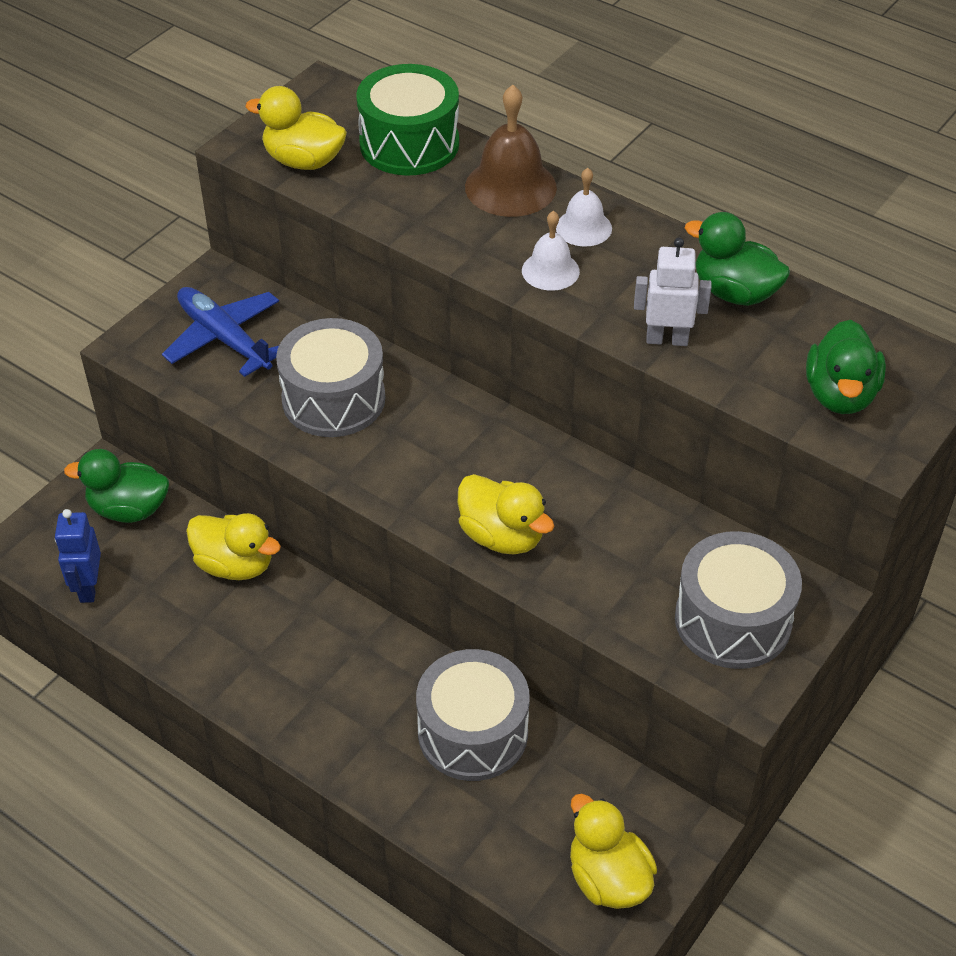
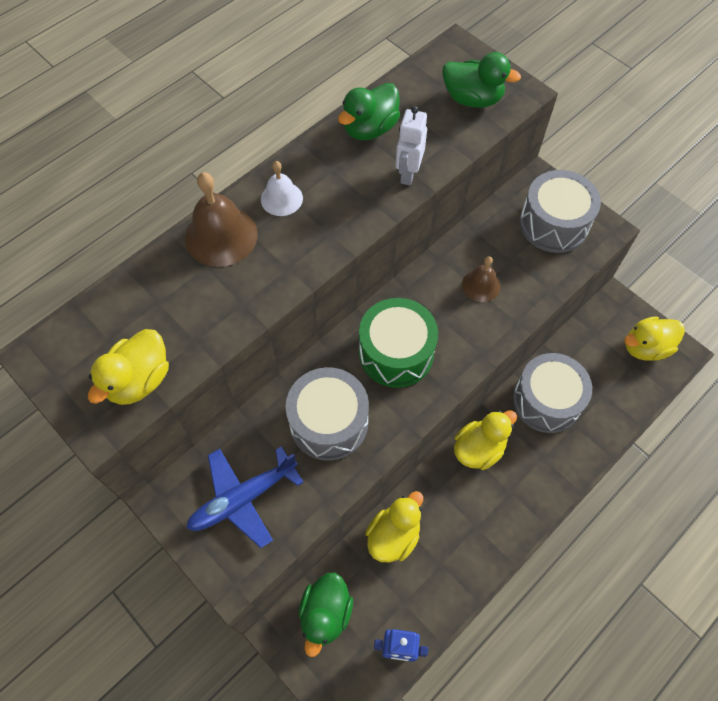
camera: 80 degrees left, 15 degrees up
(409, 144) = (143, 297): green drum -> green drum (396, 353)
(502, 536) = (476, 332): yellow duck -> yellow duck (479, 449)
(550, 270) = (324, 227): white bell -> none
(586, 535) = (481, 285): none -> brown bell

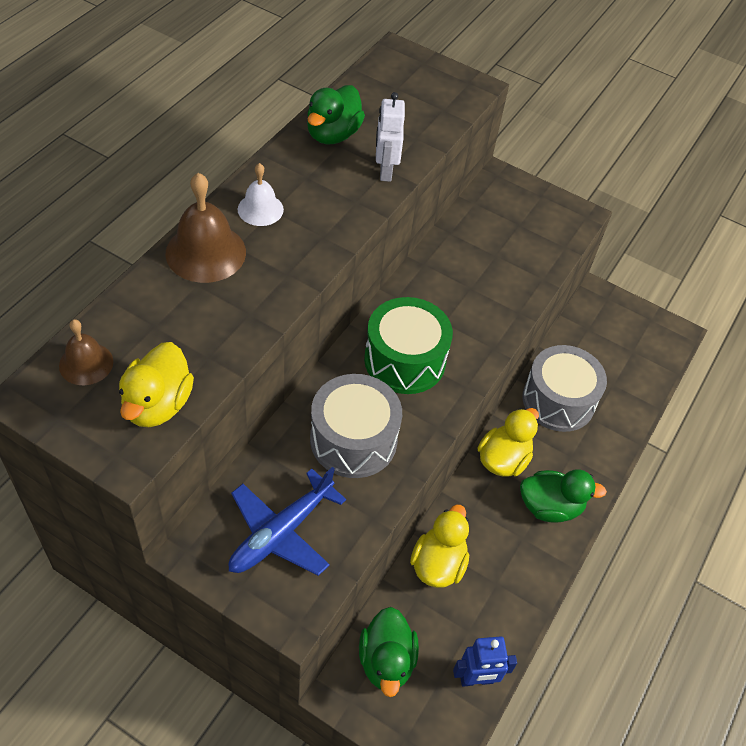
camera: 20 degrees left, 10 degrees down
(472, 99) = (428, 97): green duck -> green duck (550, 507)
(481, 285) = (473, 283): brown bell -> brown bell (86, 363)
(553, 224) = (527, 216): grey drum -> none
(645, 347) = (640, 333): yellow duck -> none

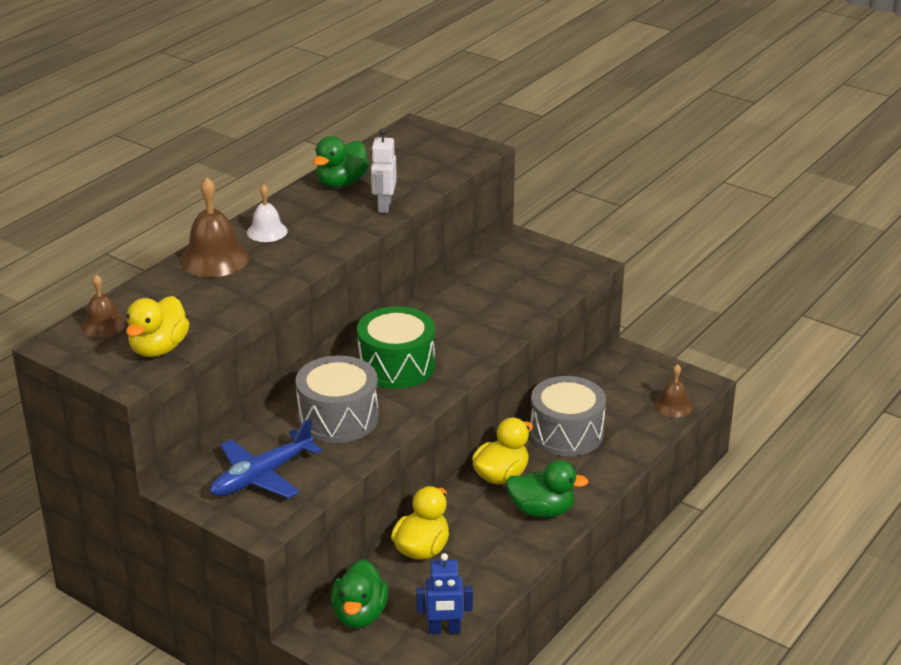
camera: 10 degrees right, 20 degrees down
(654, 363) = (673, 406): none -> brown bell

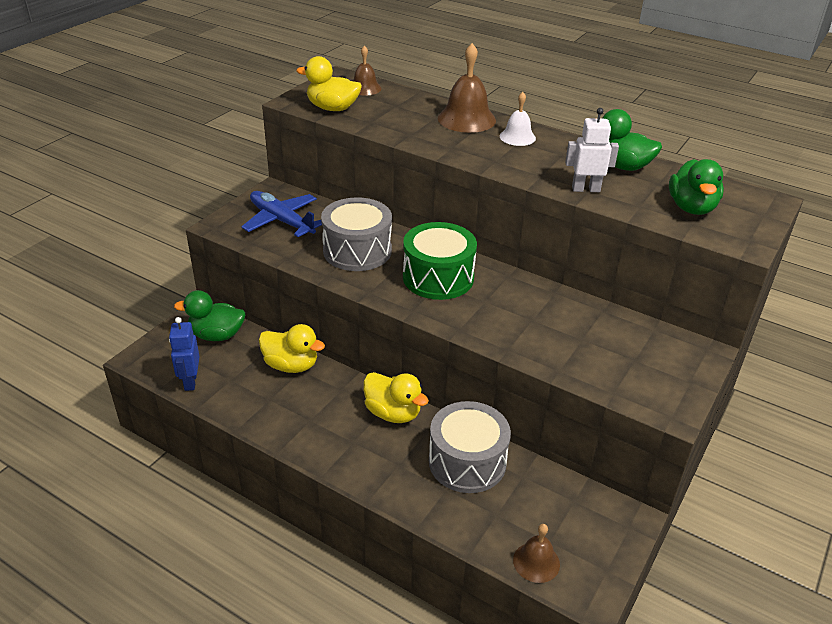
camera: 85 degrees right, 5 degrees up
(542, 510) = (341, 442): green duck -> green duck (691, 208)

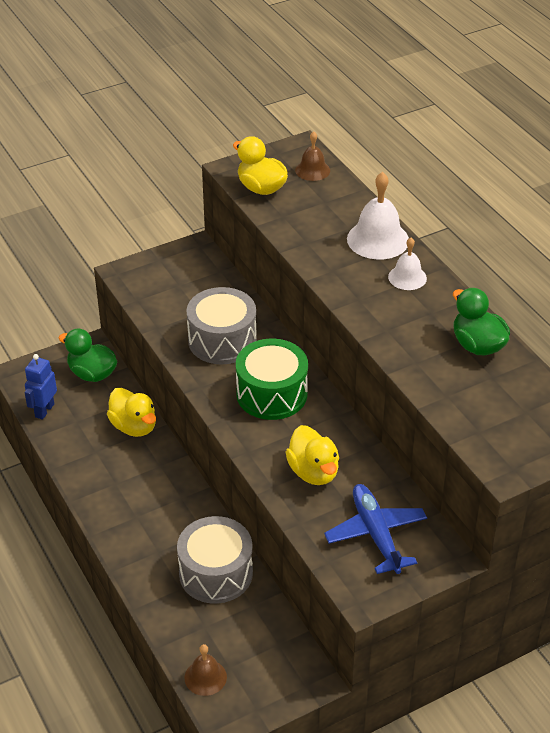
camera: 30 degrees right, 5 degrees up
(282, 221) = (180, 285): blue plane -> blue plane (376, 534)
(393, 413) = (187, 504): yellow duck -> yellow duck (313, 472)
(466, 119) = (378, 239): brown bell -> white bell
(585, 189) = (413, 360): white robot -> none
(691, 208) = (495, 415): green duck -> none

